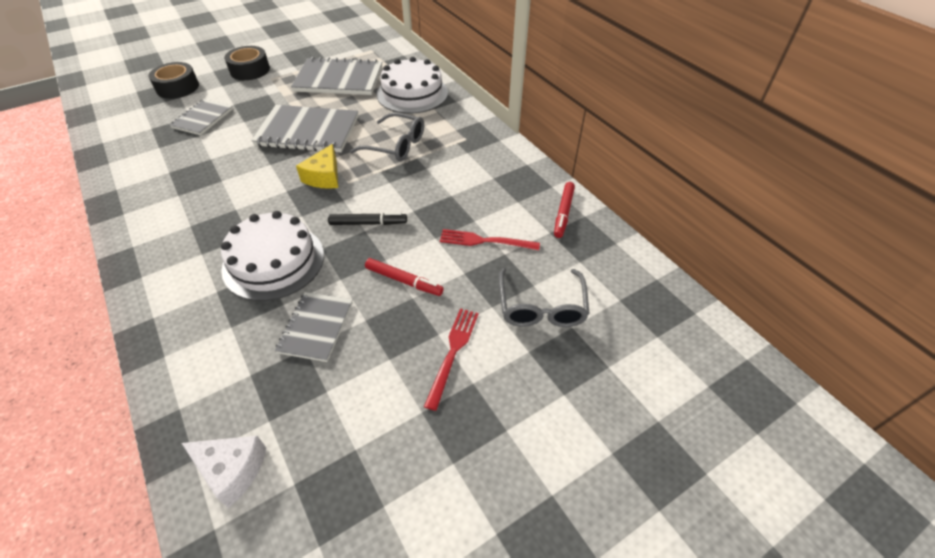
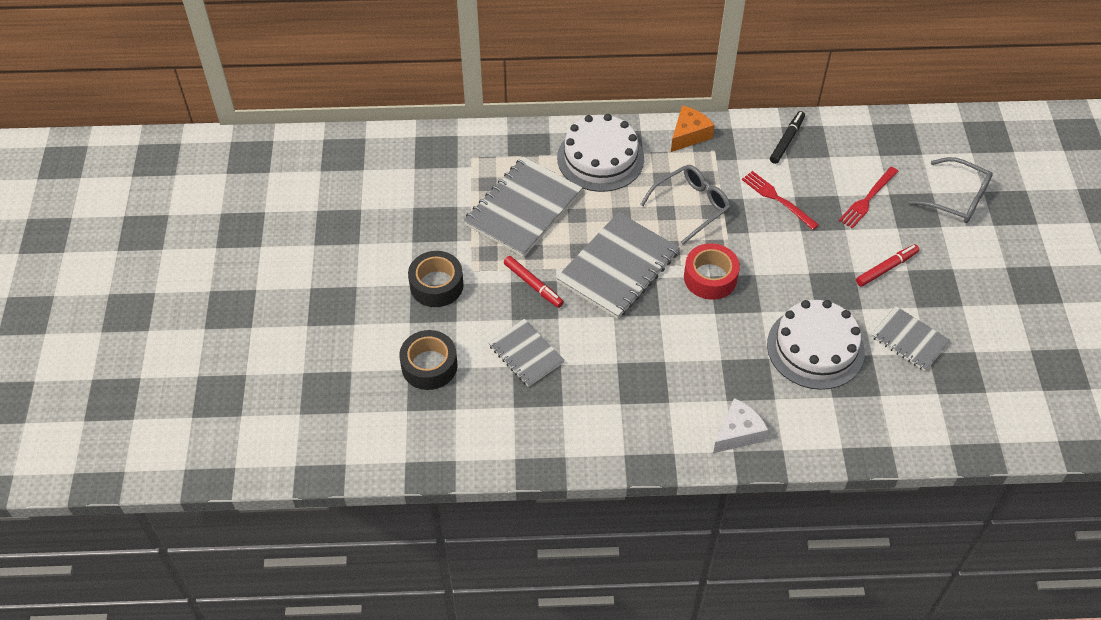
camera: 60 degrees left, 5 degrees up
(232, 470) = (1018, 422): white cheese -> white cheese (738, 433)
(324, 177) = (710, 277): yellow cheese -> red tape
(368, 223) = (800, 267): black marker -> black marker (786, 140)
(453, 352) = (974, 267): red fork -> red fork (777, 199)
(471, 122) = (689, 135): none -> orange cheese
(563, 213) = (861, 135): red marker -> red marker (533, 285)

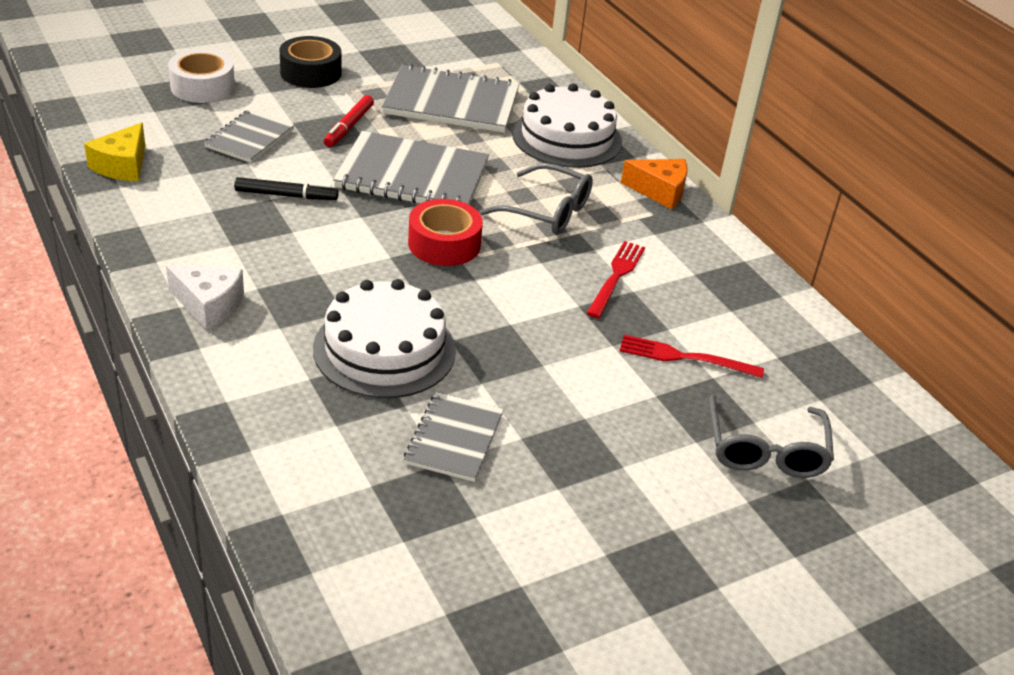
camera: 60 degrees right, 15 degrees down
(429, 366) = (202, 87): black tape -> white tape
(535, 448) = (122, 166): none -> yellow cheese
(786, 140) = (724, 268): black marker -> black marker (286, 195)
(886, 268) = (571, 395): red marker -> none

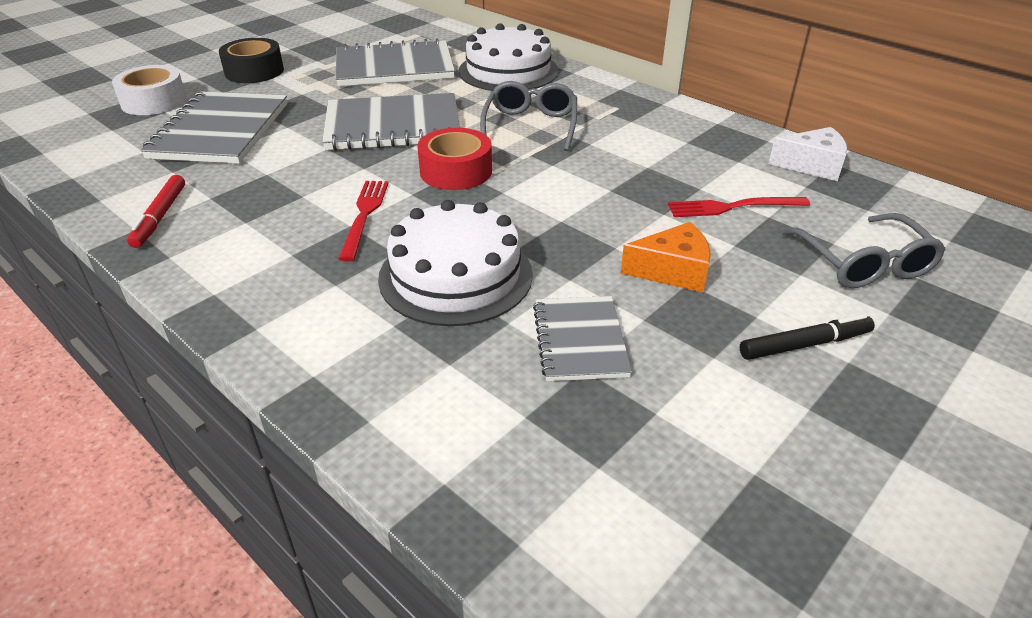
camera: 15 degrees left, 0 degrees up
(122, 166) = (95, 181): yellow cheese -> none
(209, 305) = (247, 283): white cheese -> white cheese (812, 165)
(250, 138) = (220, 131): grey notebook -> grey notebook, size x1.71
(286, 195) = (280, 167): black marker -> black marker (804, 344)
(349, 127) = (312, 102): red marker -> red marker (160, 217)
(547, 211) = (530, 125): grey glasses -> grey glasses turned 90 degrees counterclockwise
(616, 276) = (625, 159): red fork -> red fork (364, 215)
(660, 191) = (611, 91): orange cheese -> orange cheese (672, 271)

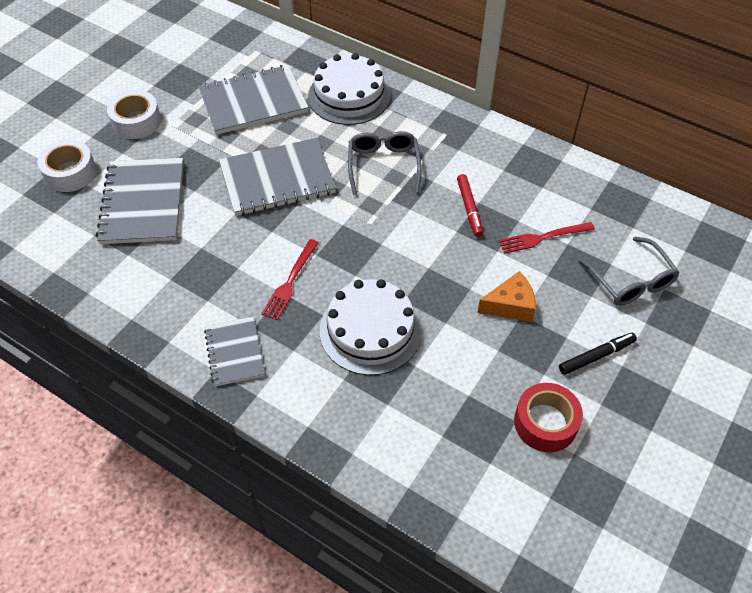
camera: 10 degrees left, 15 degrees up
(160, 217) = (143, 304): red marker -> red marker (469, 208)
(254, 71) = (136, 122): black tape -> white tape
(364, 215) = (290, 282): red fork -> red fork turned 150 degrees counterclockwise
(456, 171) = (341, 226): red tape -> red tape (545, 423)
(580, 340) = (462, 373): grey notebook -> grey notebook (234, 352)
(812, 165) = (594, 185): white cheese -> none

